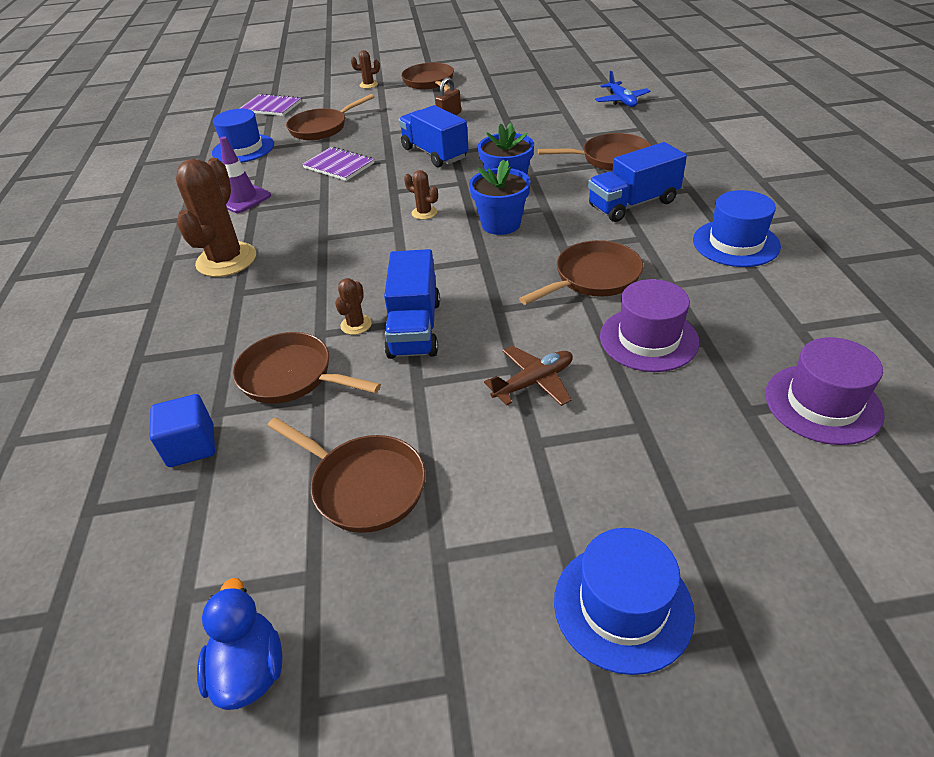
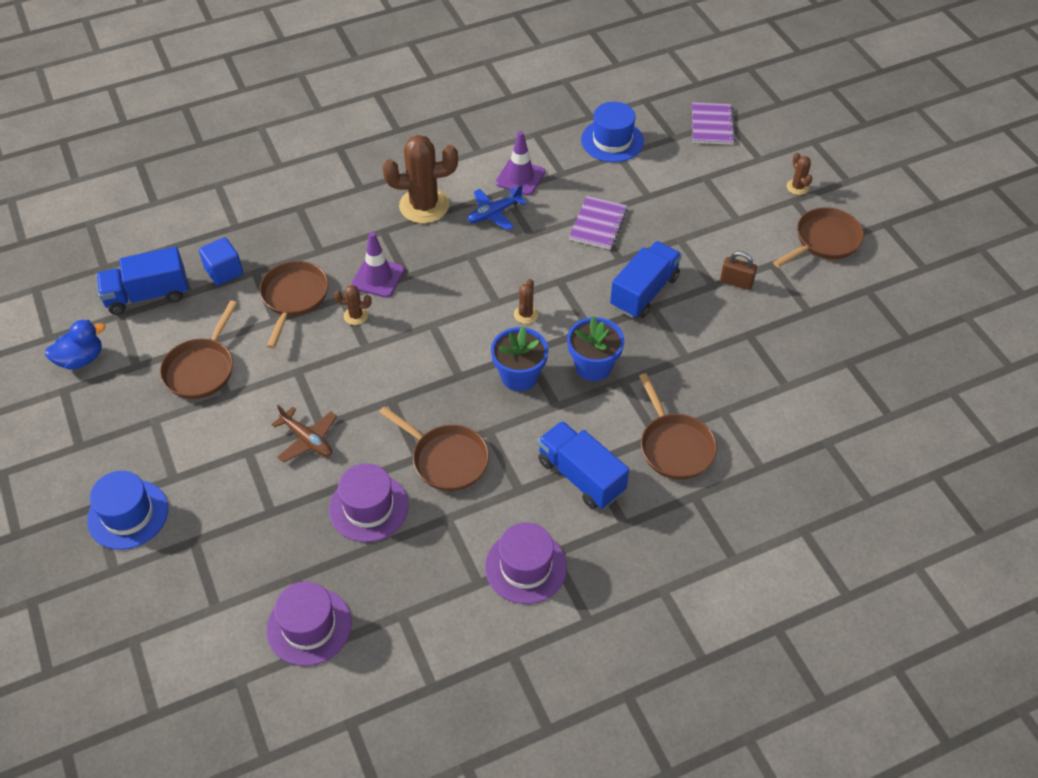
camera: 70 degrees right, 10 degrees up
(308, 302) = (378, 277): none -> purple traffic cone
(322, 128) = (674, 184): brown pan -> none
(414, 328) = (357, 353): blue truck -> blue truck (147, 295)
(621, 101) = (834, 440): blue plane -> blue plane (494, 213)
(735, 243) = (525, 567): blue hat -> purple hat

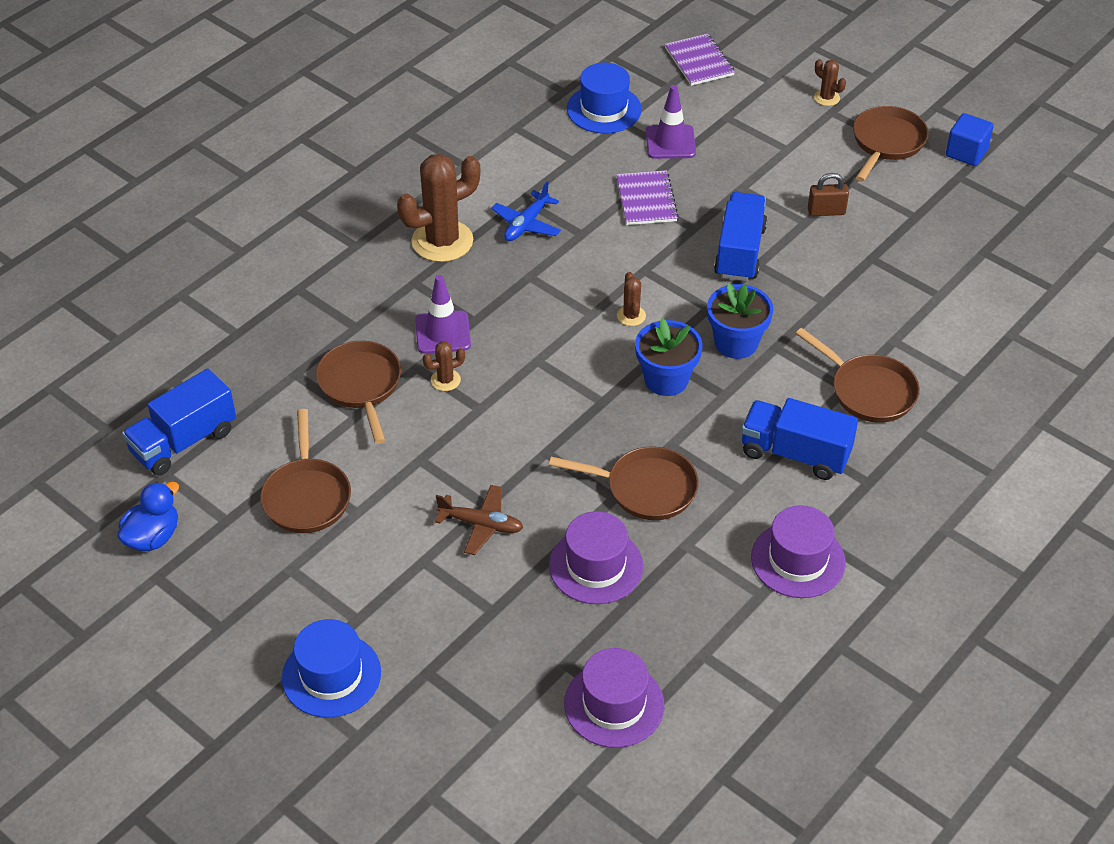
camera: 25 degrees left, 5 degrees down
(224, 271) = (258, 385): blue cube -> blue cube (966, 152)
(520, 177) = (529, 178): purple traffic cone -> purple traffic cone (670, 142)

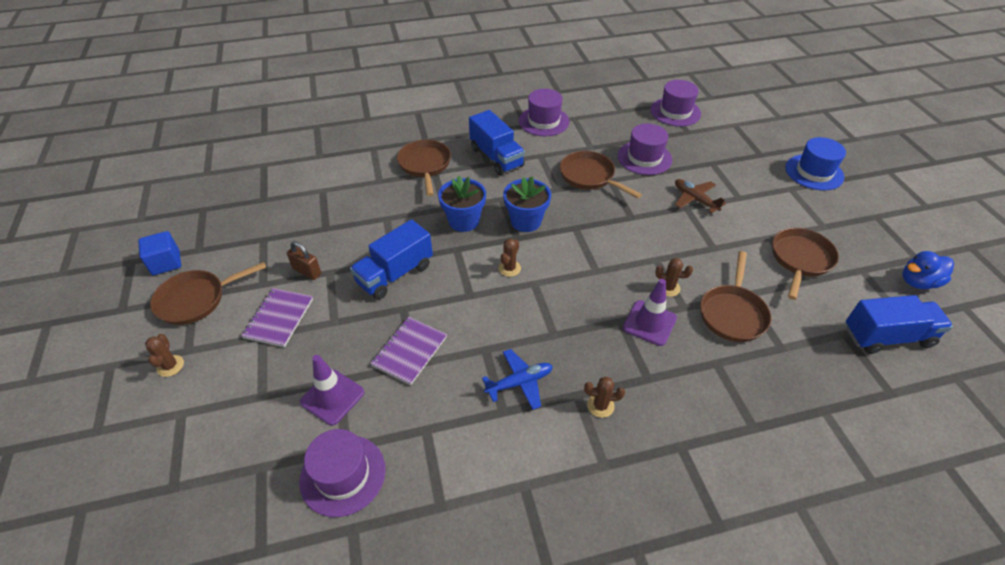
camera: 145 degrees left, 0 degrees up
(442, 241) = (600, 405): brown cactus -> brown cactus, size x0.45
(604, 109) = (343, 475): blue hat -> purple hat
(699, 61) = (199, 481): purple notebook -> purple notebook (279, 318)

